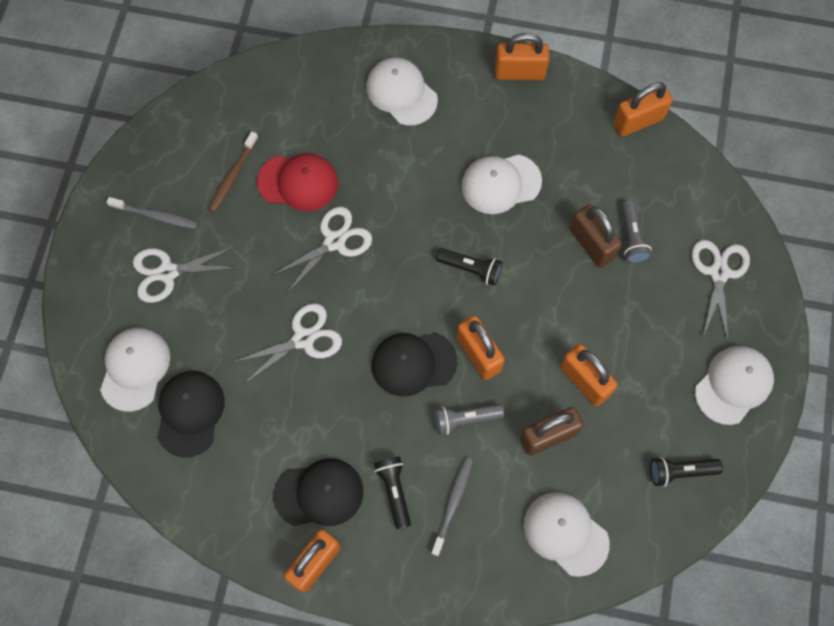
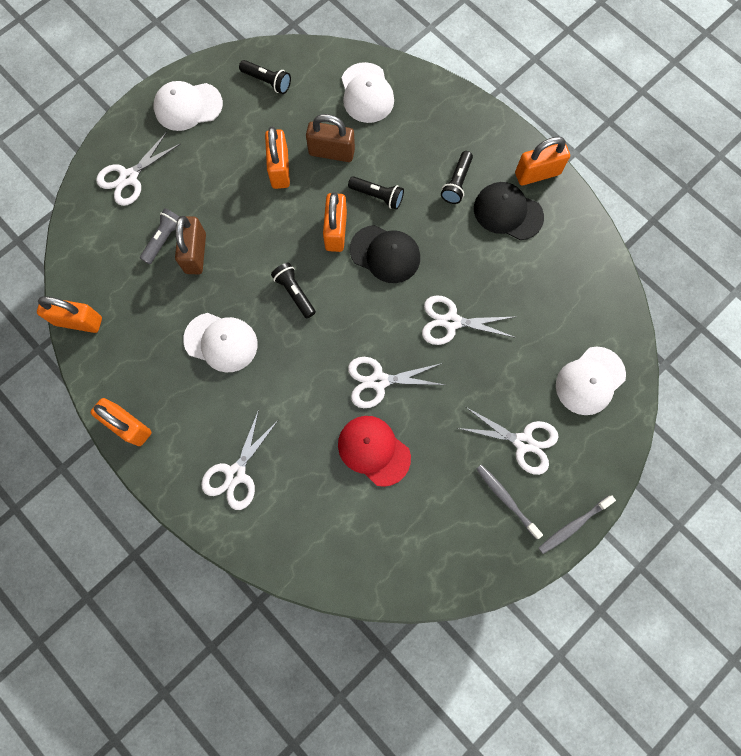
camera: 145 degrees left, 5 degrees up
(190, 413) = (566, 322): black cap -> none
(233, 175) = (422, 493): brown toothbrush -> none
(401, 93) = (235, 474): white cap -> white scissors
(452, 504) = (424, 152): grey toothbrush -> grey toothbrush (573, 525)
(465, 419) = (377, 196): grey flashlight -> black flashlight

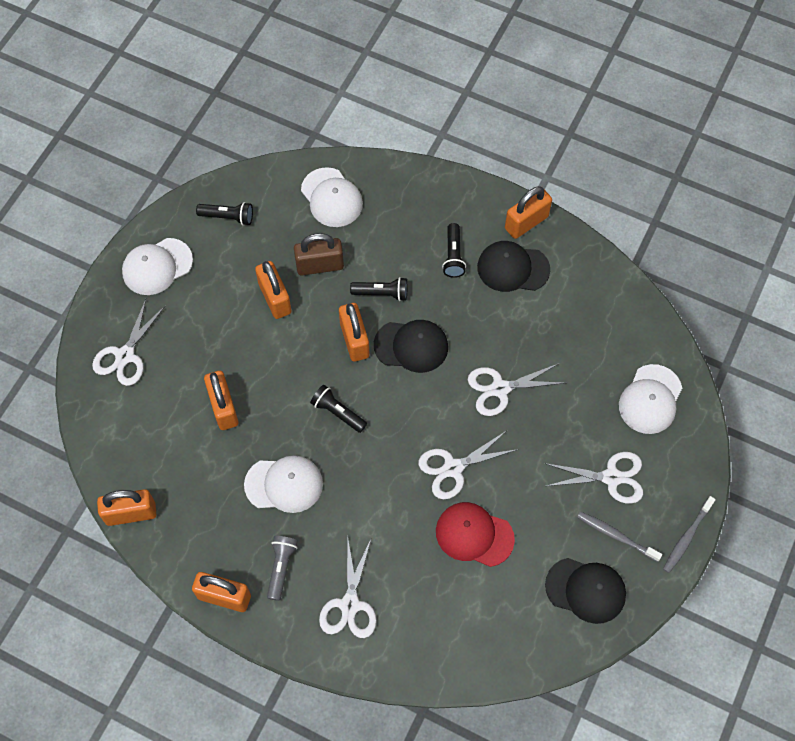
camera: 20 degrees left, 10 degrees down
(164, 239) = (186, 404): grey flashlight -> grey flashlight (281, 567)
(195, 253) = (223, 407): brown padlock -> orange padlock
(457, 540) = (586, 590): none -> black cap

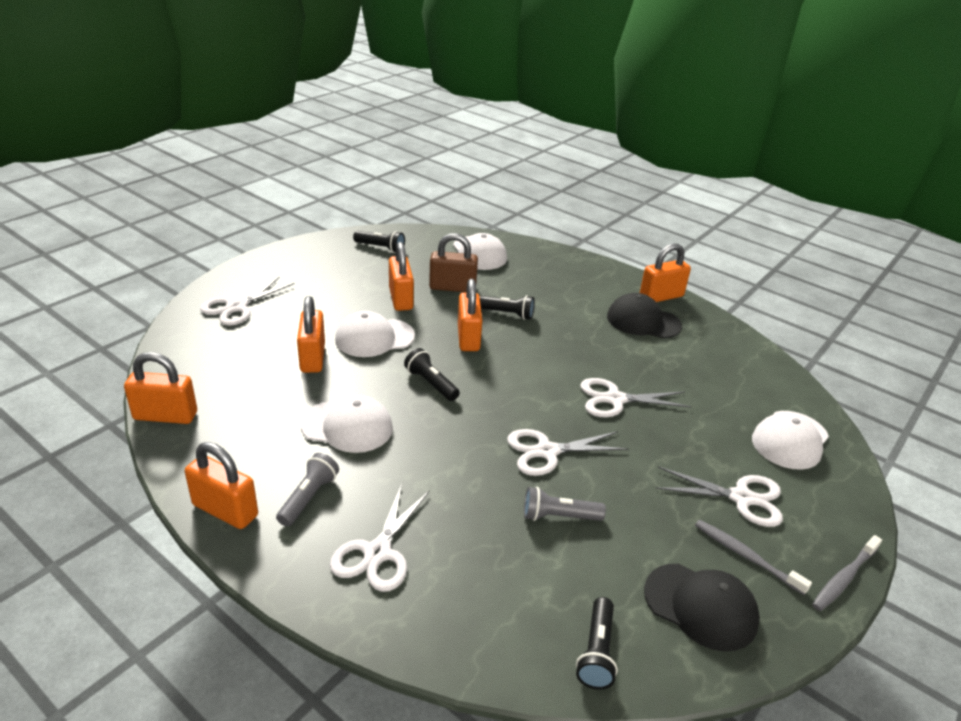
camera: 10 degrees right, 30 degrees down
(157, 266) = (301, 263): white cap -> white cap (374, 338)
(411, 346) = (526, 352): black cap -> none
(453, 256) = (585, 304): black flashlight -> black flashlight (597, 652)
(474, 535) = (558, 516): red cap -> grey flashlight

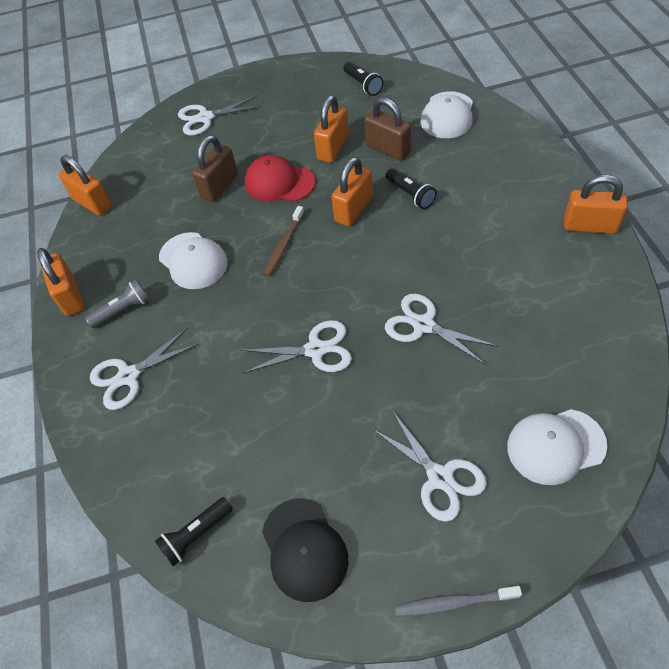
camera: 45 degrees right, 20 degrees up
(313, 358) = (219, 186): orange padlock -> brown padlock
(374, 338) = (279, 182): white cap -> red cap
(431, 383) = (284, 245): black flashlight -> brown toothbrush
(546, 451) = (316, 350): white scissors -> white scissors turned 150 degrees clockwise
(558, 516) = (271, 413): grey flashlight -> none
(643, 321) = (538, 249): black cap -> none
(746, 556) = (386, 531): grey toothbrush -> none

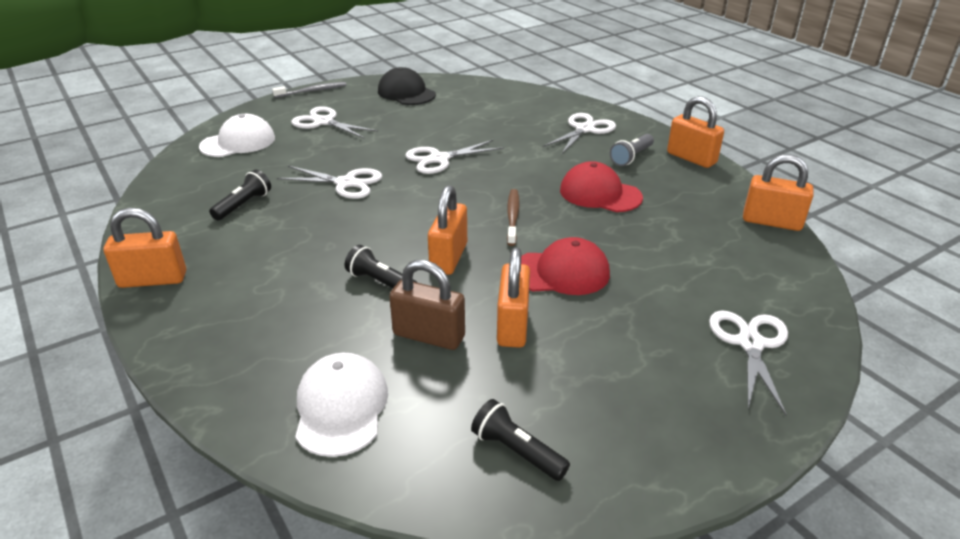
camera: 155 degrees right, 20 degrees down
(193, 261) = (600, 194): white cap -> red cap
(196, 535) = (476, 88): black flashlight -> black flashlight (243, 205)
(205, 118) = (750, 343): white scissors -> white scissors turned 45 degrees counterclockwise
(219, 186) = (635, 258): brown padlock -> none

